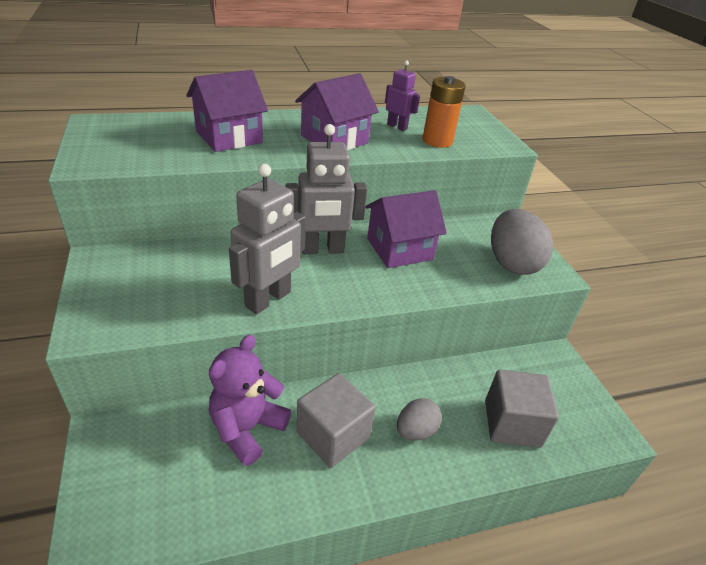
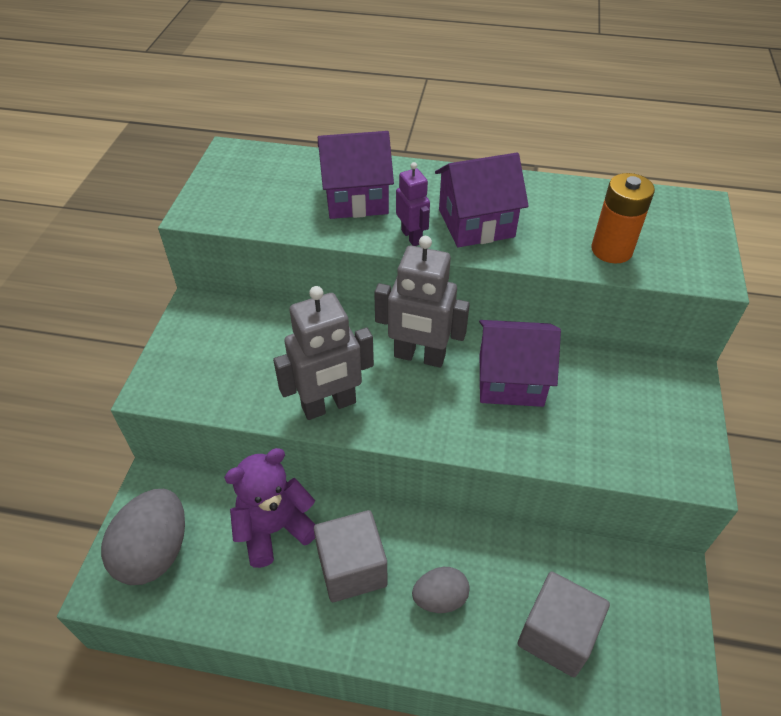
camera: 30 degrees right, 10 degrees up
(397, 127) = (571, 215): purple robot -> purple robot (412, 237)
(512, 263) = (646, 441): grey egg -> grey egg (155, 552)

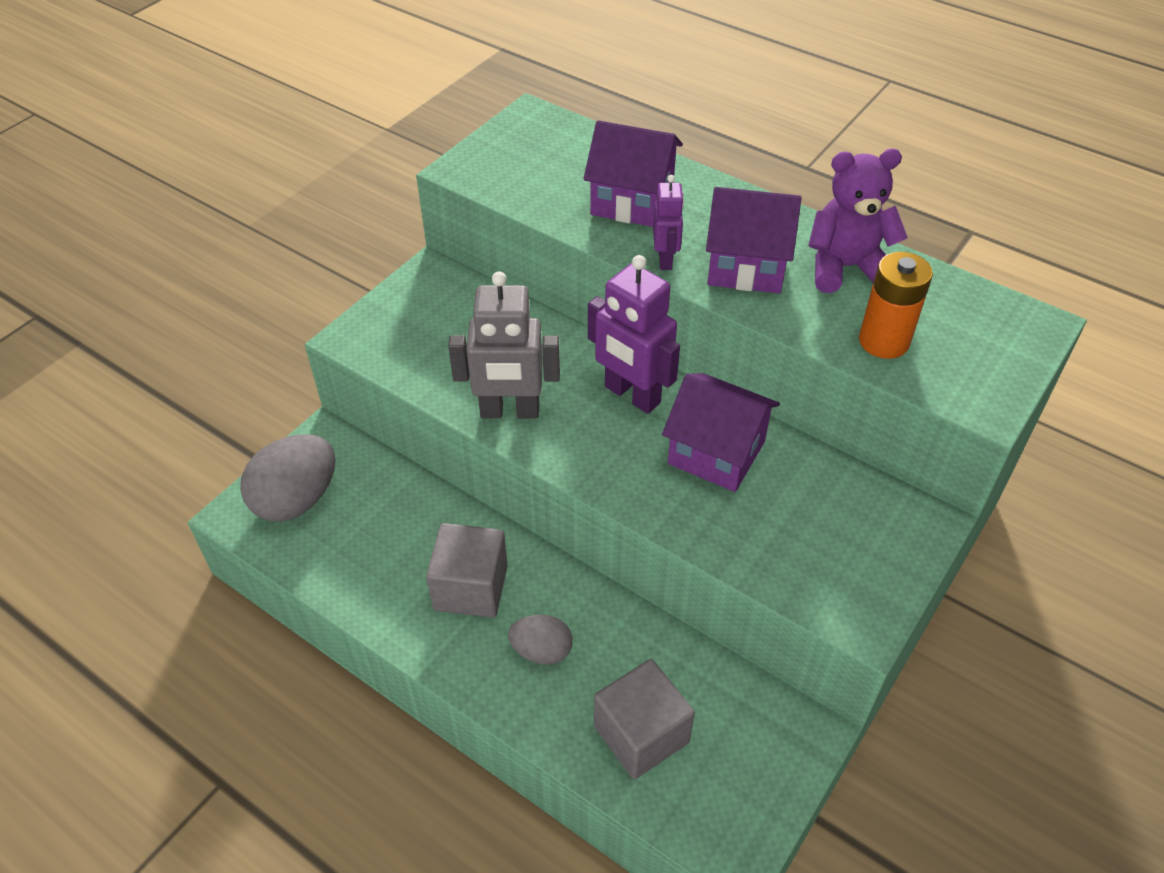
camera: 25 degrees right, 0 degrees up
(274, 529) = (416, 522): purple teddy bear -> purple teddy bear (846, 267)
(419, 357) = (631, 395): grey robot -> purple robot

